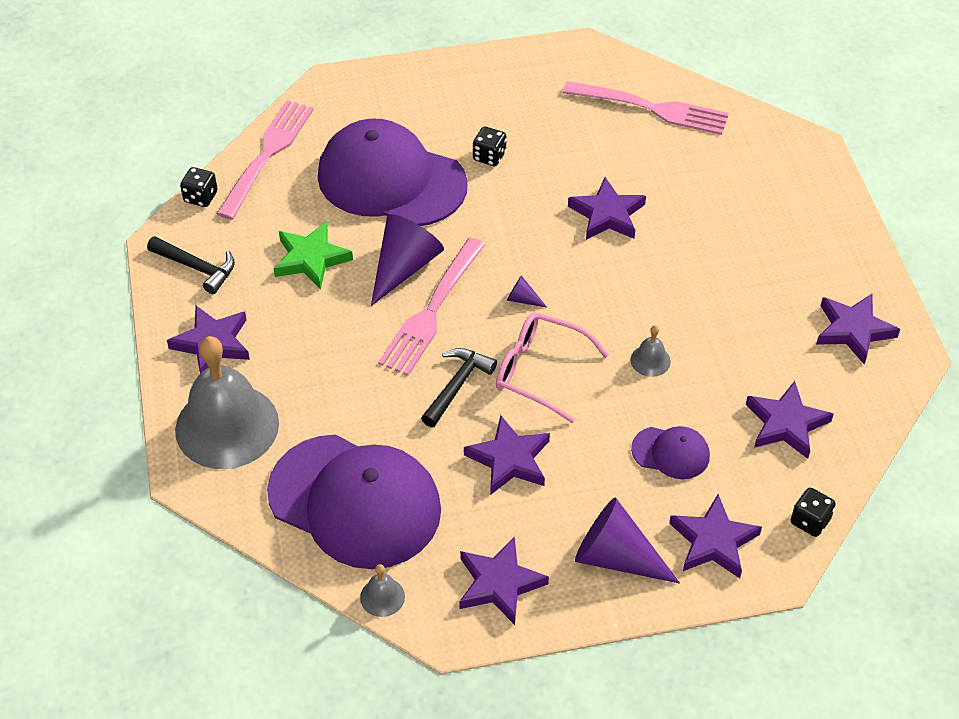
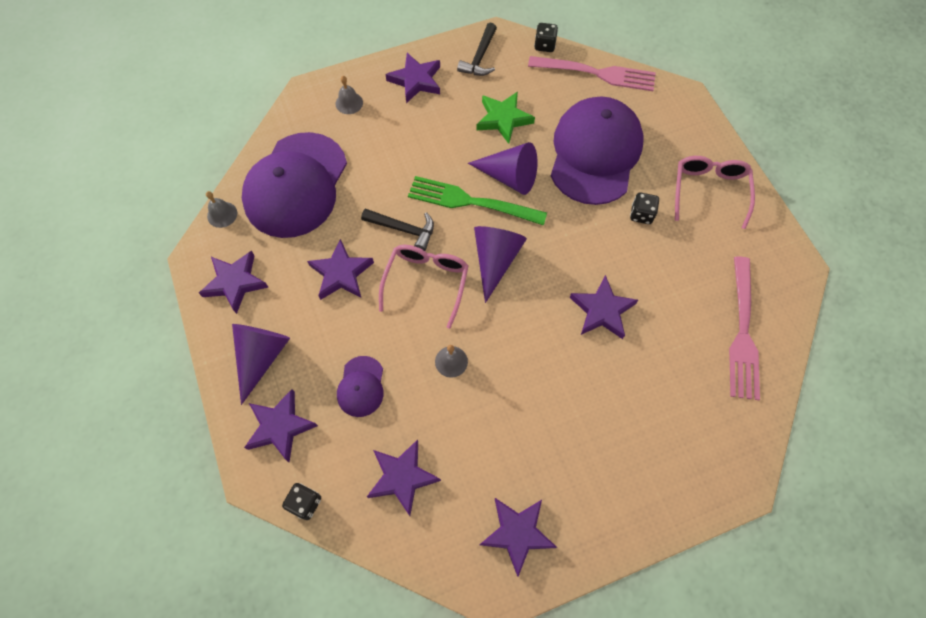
camera: 80 degrees right, 15 degrees up
(227, 426) = (349, 103): grey bell -> grey bell, size x0.40
(432, 311) = (471, 202): pink fork -> green fork
(471, 93) = (709, 191): none -> pink glasses
(522, 299) = (495, 260): purple cone -> purple cone, size x2.28

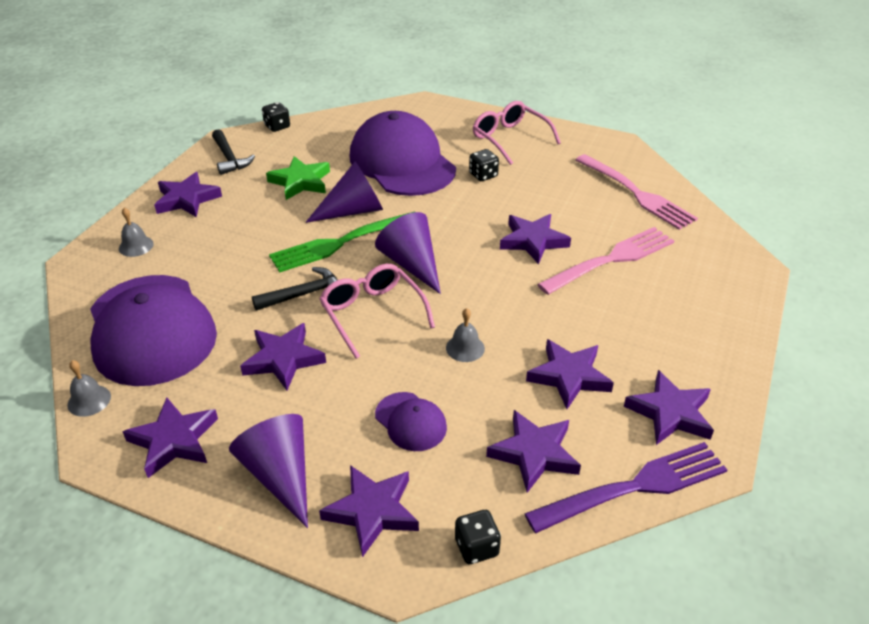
camera: 45 degrees left, 25 degrees down
(430, 557) = (634, 487): none -> purple fork
(488, 444) = (569, 376): none -> purple star
(597, 73) = (341, 121): pink fork -> pink fork (611, 260)

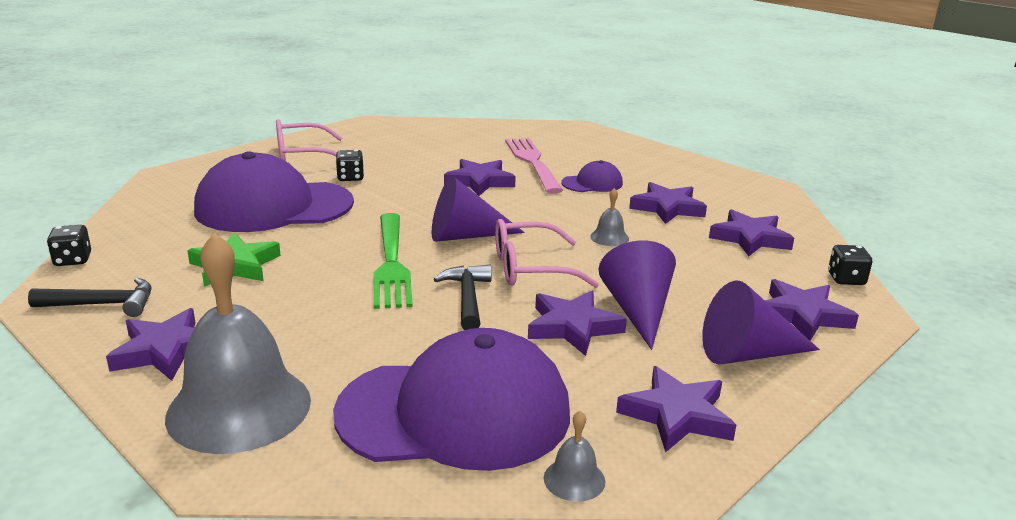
camera: 70 degrees left, 15 degrees down
(136, 246) = (239, 407): grey bell -> grey bell, size x2.49
(353, 211) = (337, 247): purple cone -> purple cone (638, 311)
(410, 421) = (696, 278): purple cap -> purple cap (592, 183)
(634, 487) = (792, 214): purple fork -> none
(636, 194) = (451, 135): pink fork -> none
(670, 413) = (721, 187): purple star -> none

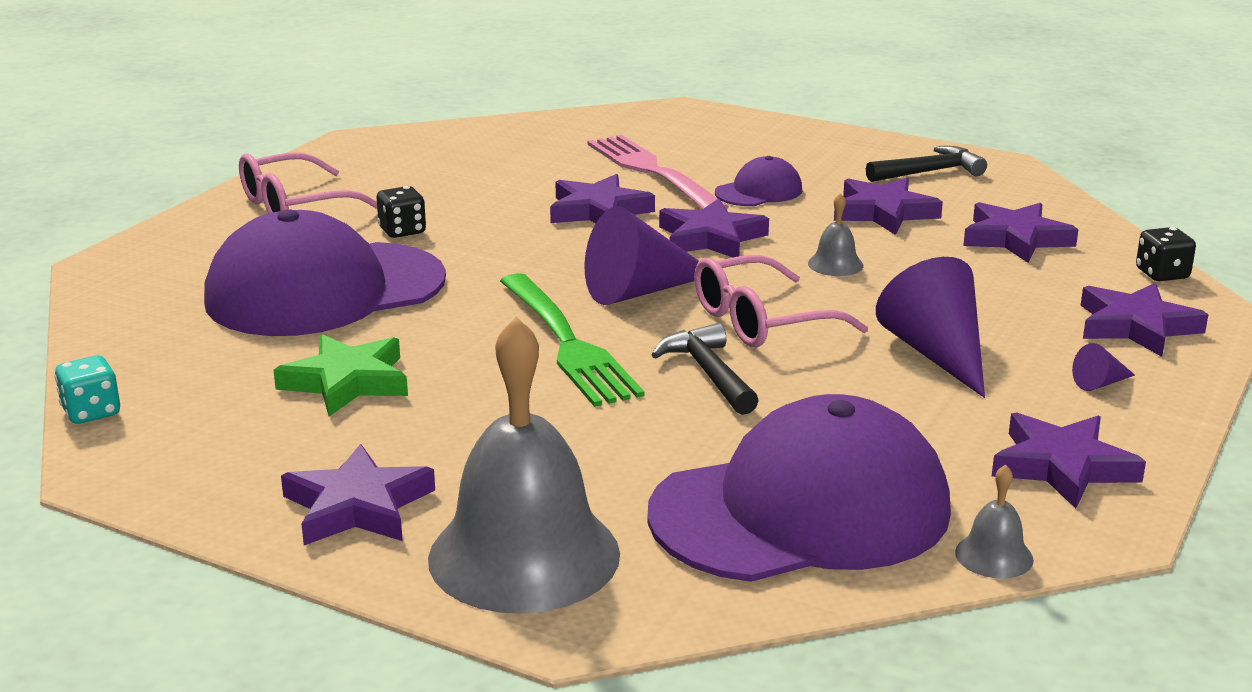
camera: 15 degrees left, 0 degrees up
(73, 260) = (91, 412): black dice -> turquoise dice
(103, 304) = (204, 464): black hammer -> black hammer (930, 172)
(573, 327) = (870, 387): purple star -> purple star (711, 238)
(748, 354) = (1100, 383): purple cone -> purple cone, size x0.44

